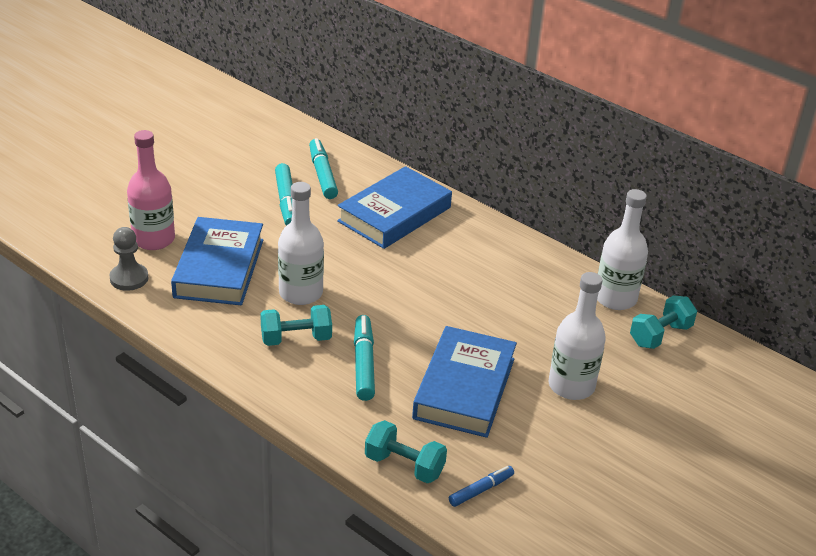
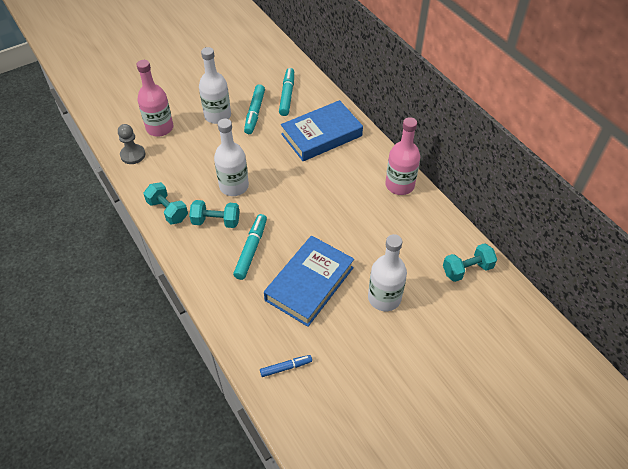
camera: 20 degrees right, 15 degrees up
(219, 268) = (191, 157): blue book -> none
(404, 465) = (244, 335): turquoise dumbbell -> turquoise dumbbell (168, 210)
(528, 256) = (399, 185): none -> pink bottle
(615, 298) = (447, 232): white bottle -> white bottle (217, 115)

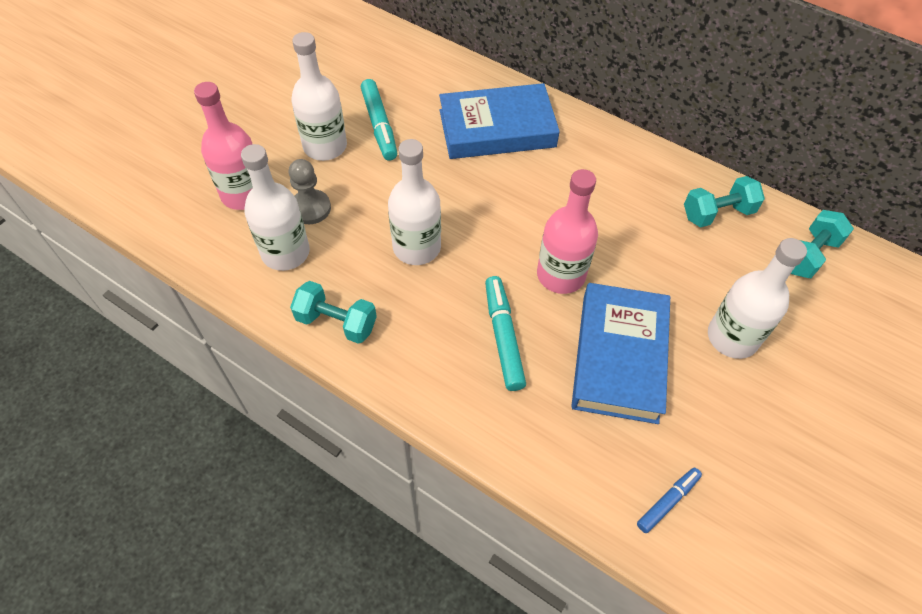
camera: 25 degrees left, 5 degrees up
(133, 155) = (225, 251): grey pawn -> grey pawn (310, 208)
(163, 166) = (285, 252): none -> white bottle
(216, 221) = (423, 312): turquoise dumbbell -> turquoise dumbbell (717, 213)
(287, 95) = (411, 85): turquoise marker -> none
(321, 135) = (497, 128): blue book -> blue book turned 45 degrees clockwise
(399, 185) = (648, 166): pink bottle -> pink bottle (561, 275)

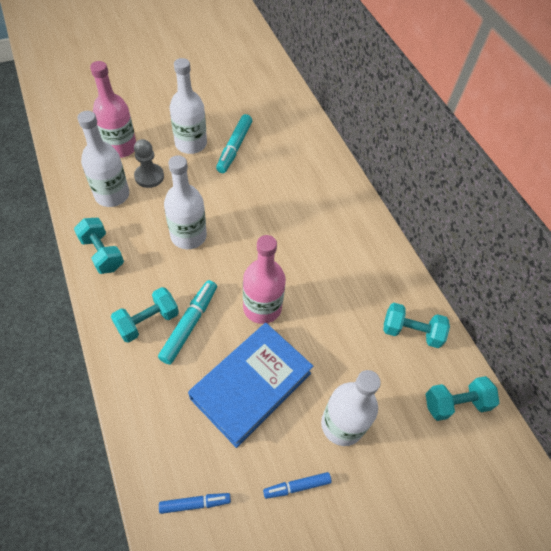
camera: 30 degrees right, 0 degrees up
(456, 361) = (148, 321): none -> turquoise dumbbell
(497, 128) = (307, 189): blue book -> none
(743, 420) = (297, 486): none -> blue marker

